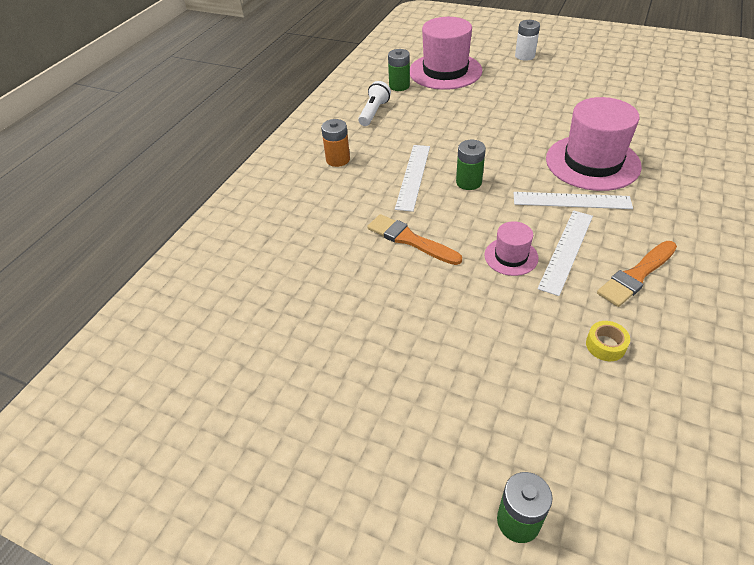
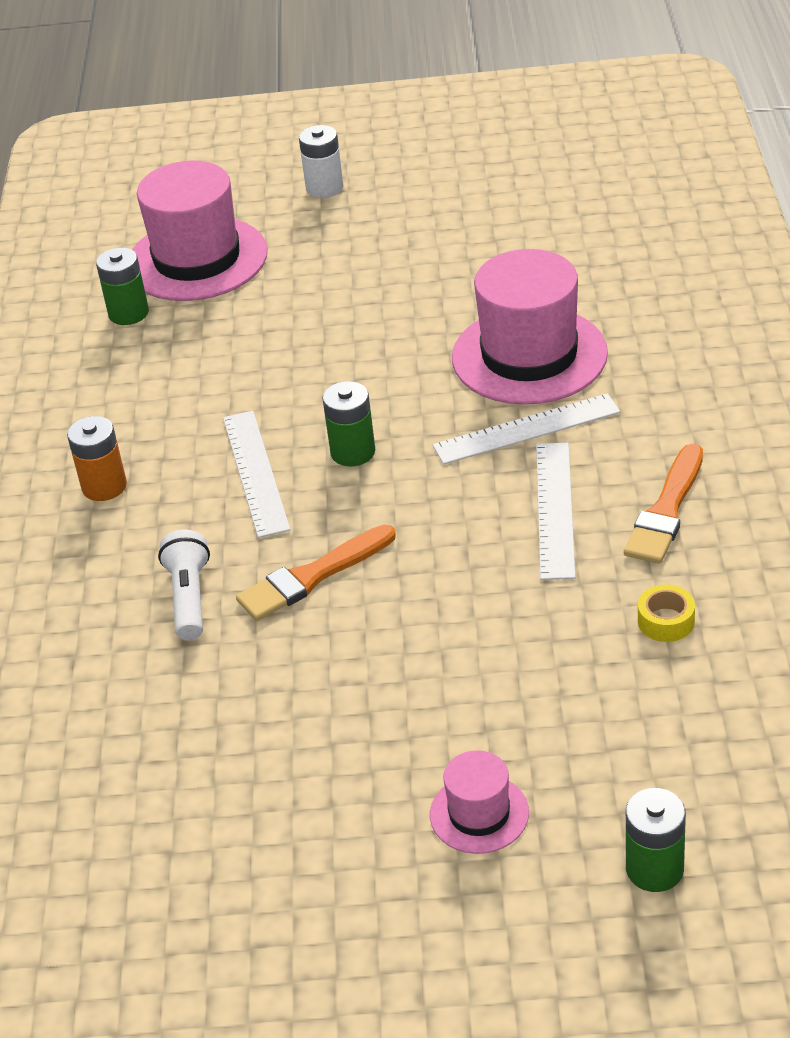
camera: 25 degrees left, 5 degrees down
(374, 112) = (113, 378): white flashlight -> white flashlight (189, 597)
(410, 240) = (312, 576): orange brush -> orange brush turned 45 degrees counterclockwise
(511, 256) = (479, 547): pink hat -> pink hat (479, 813)

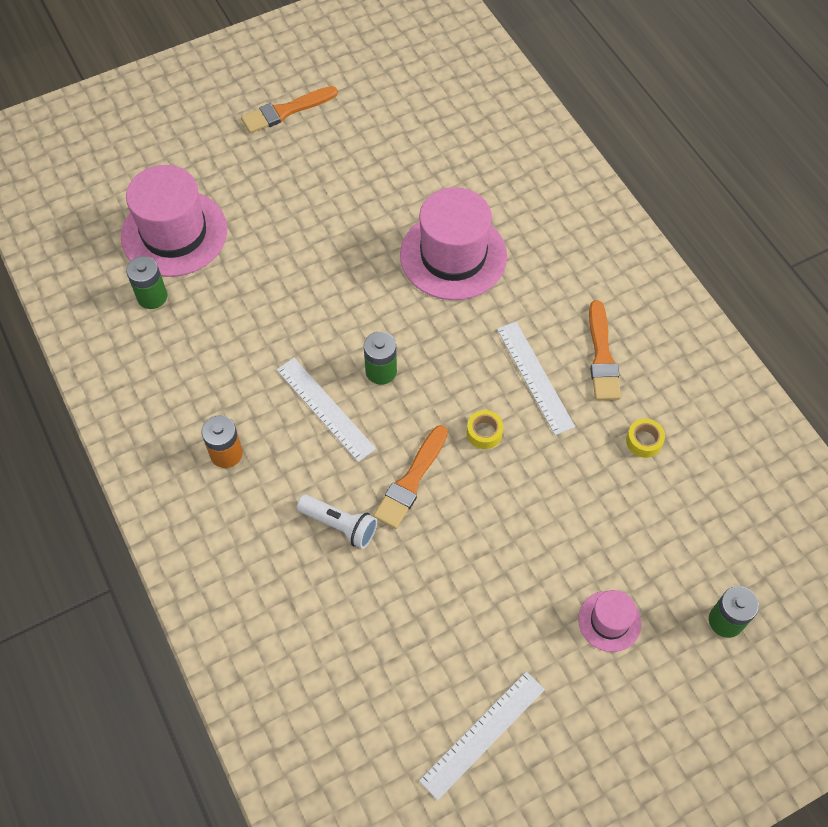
camera: 30 degrees left, 20 degrees up
(189, 597) = (340, 525): white flashlight -> white flashlight turned 150 degrees clockwise
(324, 188) = (231, 143): white battery -> none
(412, 170) = (286, 111): none -> orange brush
(444, 551) = (484, 433): none -> yellow tape
(526, 429) = (483, 318): white ruler -> white ruler (483, 734)

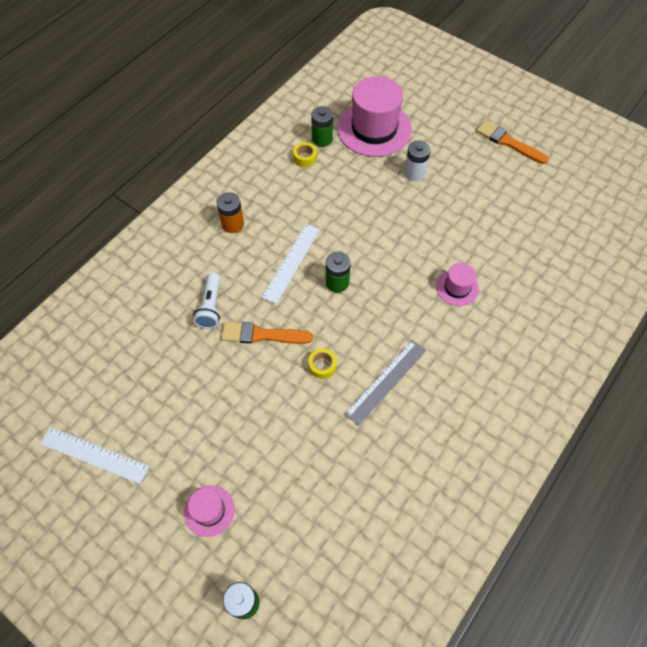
camera: 65 degrees right, 0 degrees up
(271, 222) = (414, 173): none -> white battery
(453, 255) = (457, 287): pink hat -> pink hat, size x0.50
(535, 377) = (386, 381): white ruler -> grey ruler
(602, 356) = (430, 422): orange brush -> none
(644, 441) = (372, 481): yellow tape -> yellow tape (305, 158)

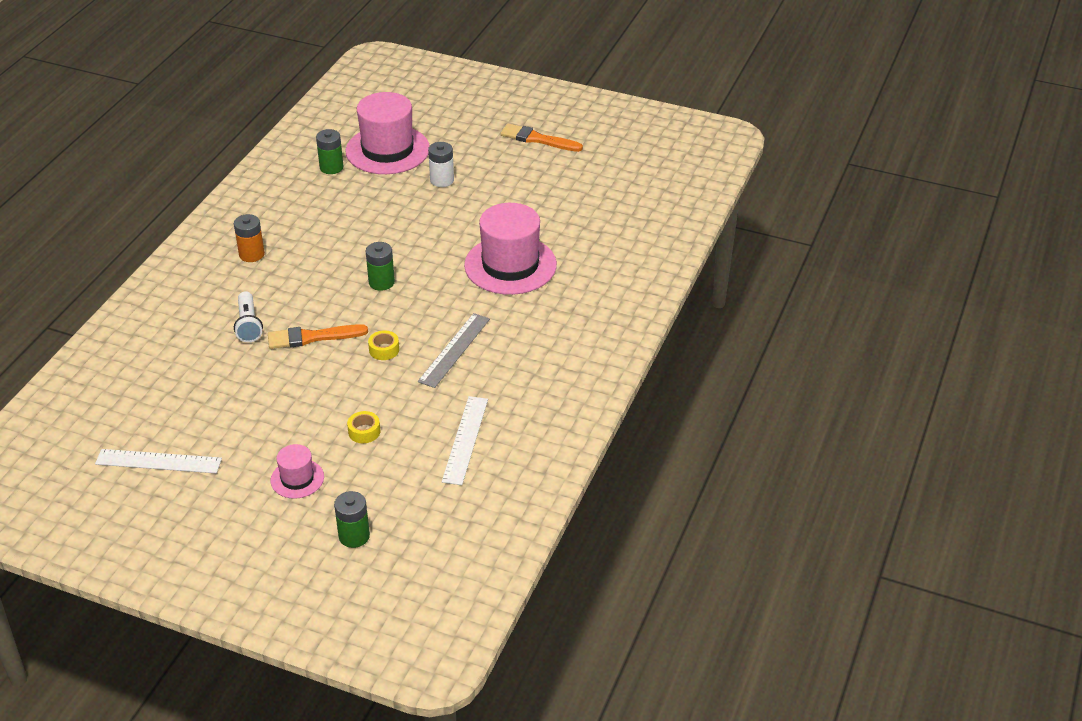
camera: 15 degrees left, 20 degrees down
(291, 262) = (327, 275): white ruler -> white ruler (465, 440)
(305, 158) = (317, 186): yellow tape -> yellow tape (364, 432)
(457, 287) = (510, 265): pink hat -> pink hat, size x2.02

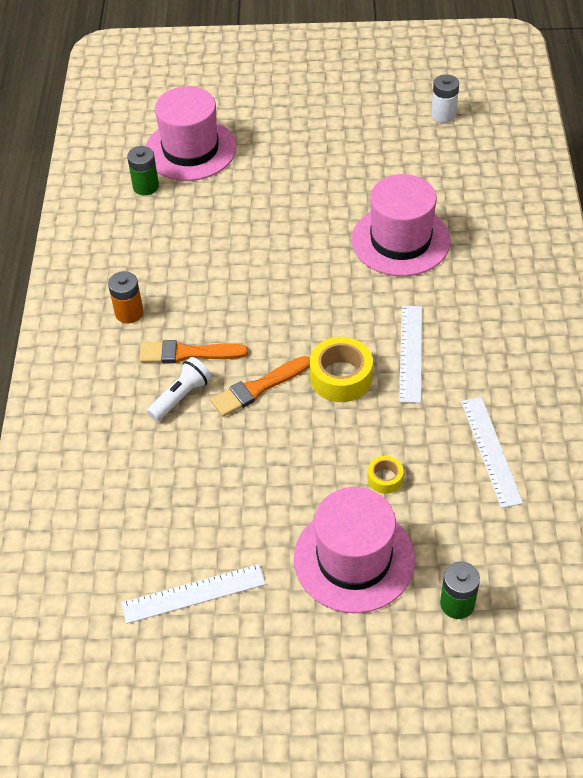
camera: 20 degrees left, 10 degrees up
(248, 325) = (181, 396): white flashlight -> white flashlight turned 105 degrees counterclockwise
(297, 479) = (354, 559): pink hat -> pink hat, size x2.02
(381, 282) = (286, 301): green battery -> none
(384, 350) = (341, 377): yellow tape -> yellow tape, size x1.87
(442, 180) = (269, 167): white battery -> white battery (443, 115)
(454, 350) = (411, 353): grey ruler -> white ruler
(537, 139) = (332, 94): orange brush -> orange brush (187, 353)

